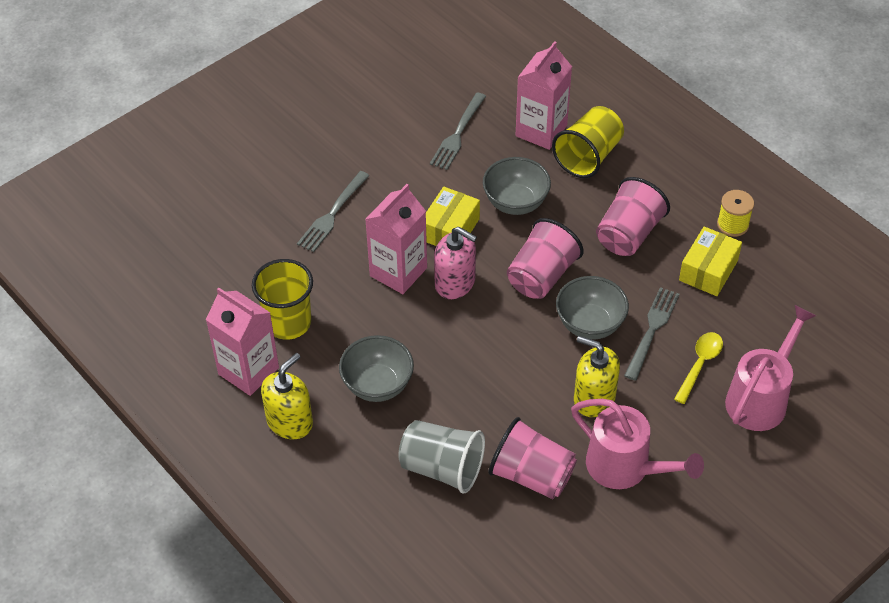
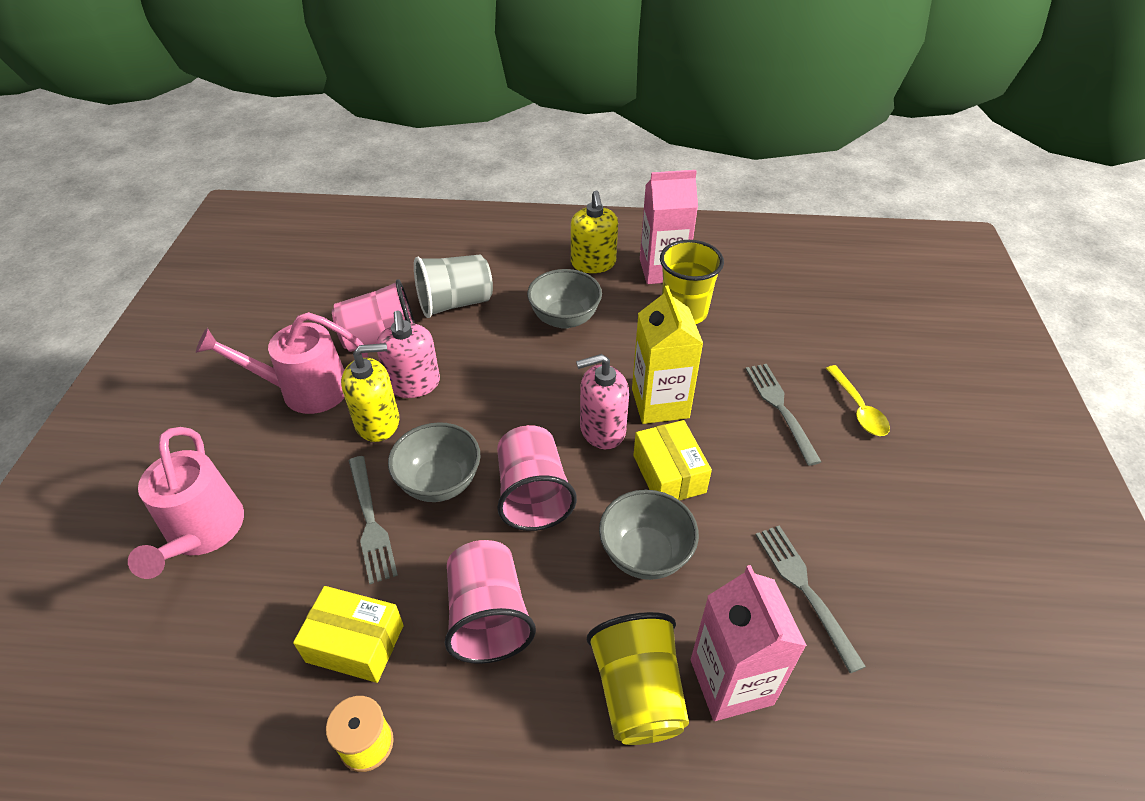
camera: 135 degrees right, 5 degrees down
(398, 272) = (660, 403): pink carton -> yellow carton
(543, 412) = (413, 384): none -> pink soap dispenser
(699, 365) = (292, 522): yellow spoon -> yellow spoon (858, 408)
(708, 270) = (355, 643): yellow box -> yellow box turned 60 degrees counterclockwise

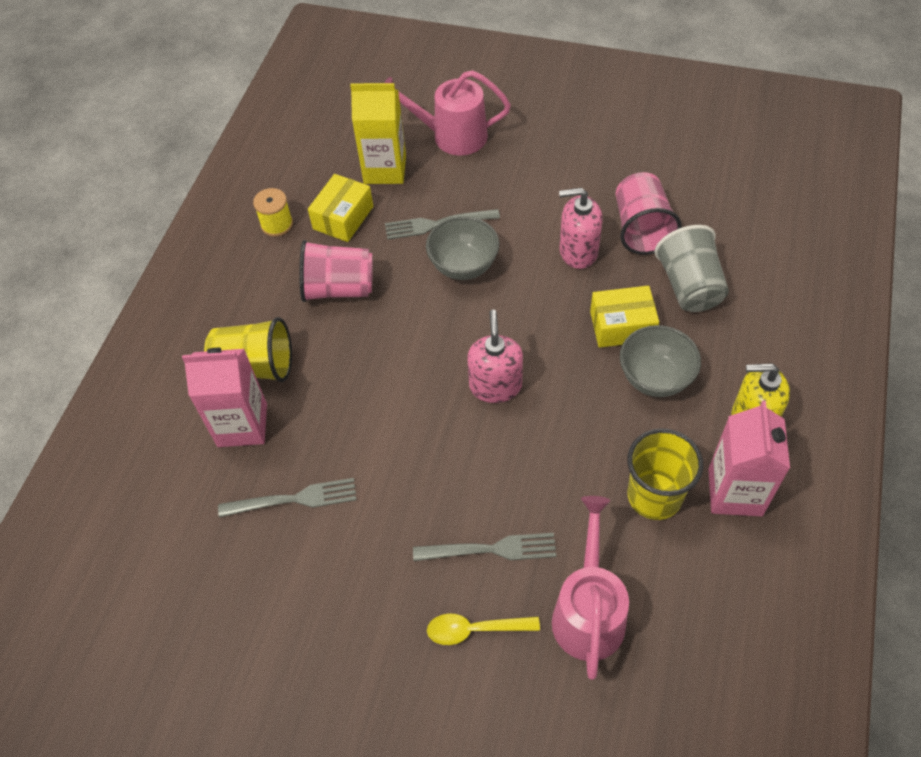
camera: 105 degrees right, 10 degrees up
(304, 390) = (582, 180): pink watering can -> pink watering can (588, 611)
(377, 422) = (536, 227): yellow soap dispenser -> none
(533, 495) = (436, 325): pink cup -> none
(645, 554) = (359, 393): grey bowl -> none
(660, 403) = (518, 440): yellow carton -> yellow carton (385, 169)
(669, 474) = (433, 428): yellow box -> yellow box (622, 326)

